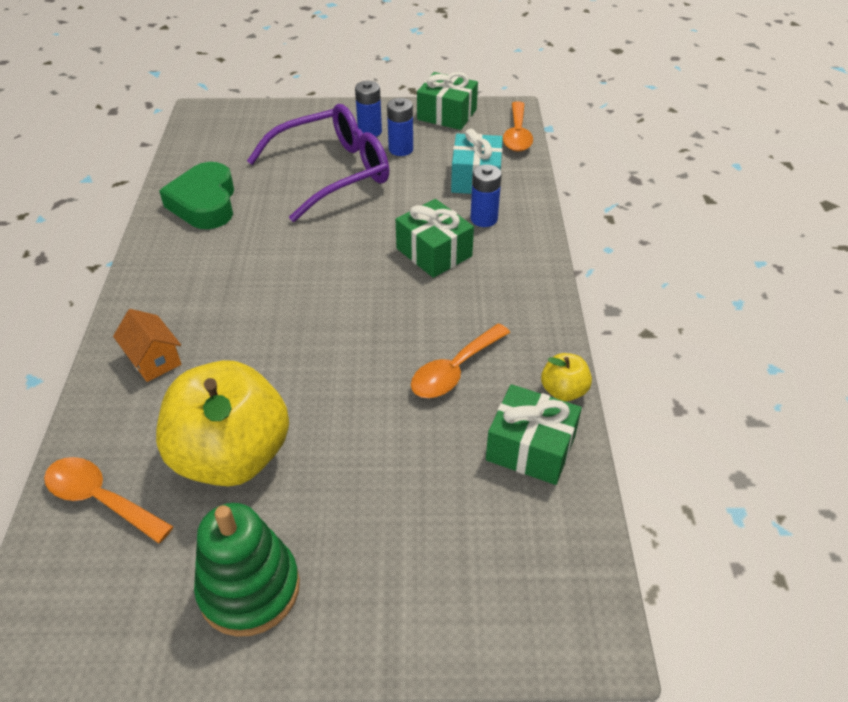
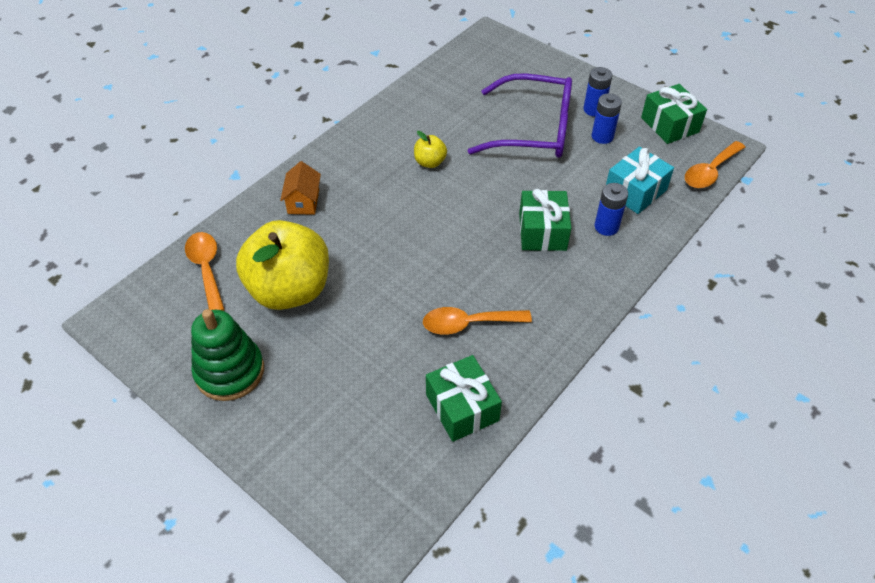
camera: 40 degrees right, 5 degrees up
(205, 203) = (427, 109): green heart -> none
(563, 391) = (525, 386): yellow apple -> yellow apple (430, 162)

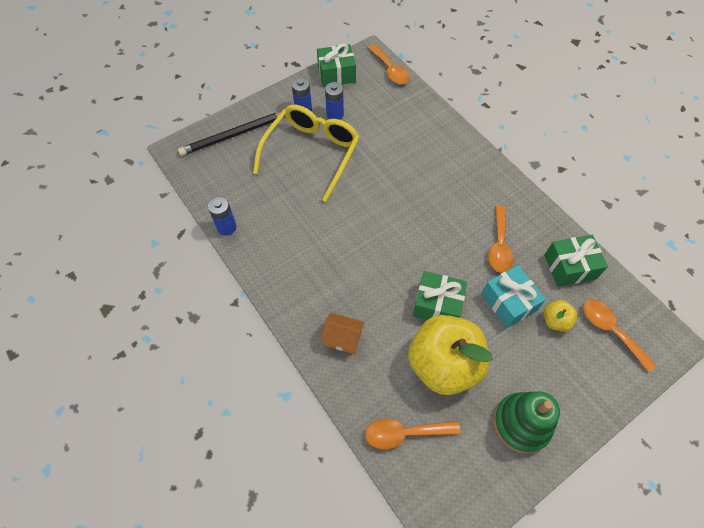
camera: 75 degrees left, 10 degrees up
(374, 463) = (610, 330): none -> orange spoon
(430, 162) = (325, 231): yellow apple -> yellow apple (555, 321)
(528, 67) = (234, 135): none -> black pencil
(532, 129) = (311, 154): purple glasses -> yellow glasses
(542, 231) = (421, 178): green gift -> green gift (437, 304)
(606, 227) = (426, 141): blue battery -> blue battery (227, 227)
(635, 191) = (396, 114): turquoise gift -> turquoise gift (508, 302)

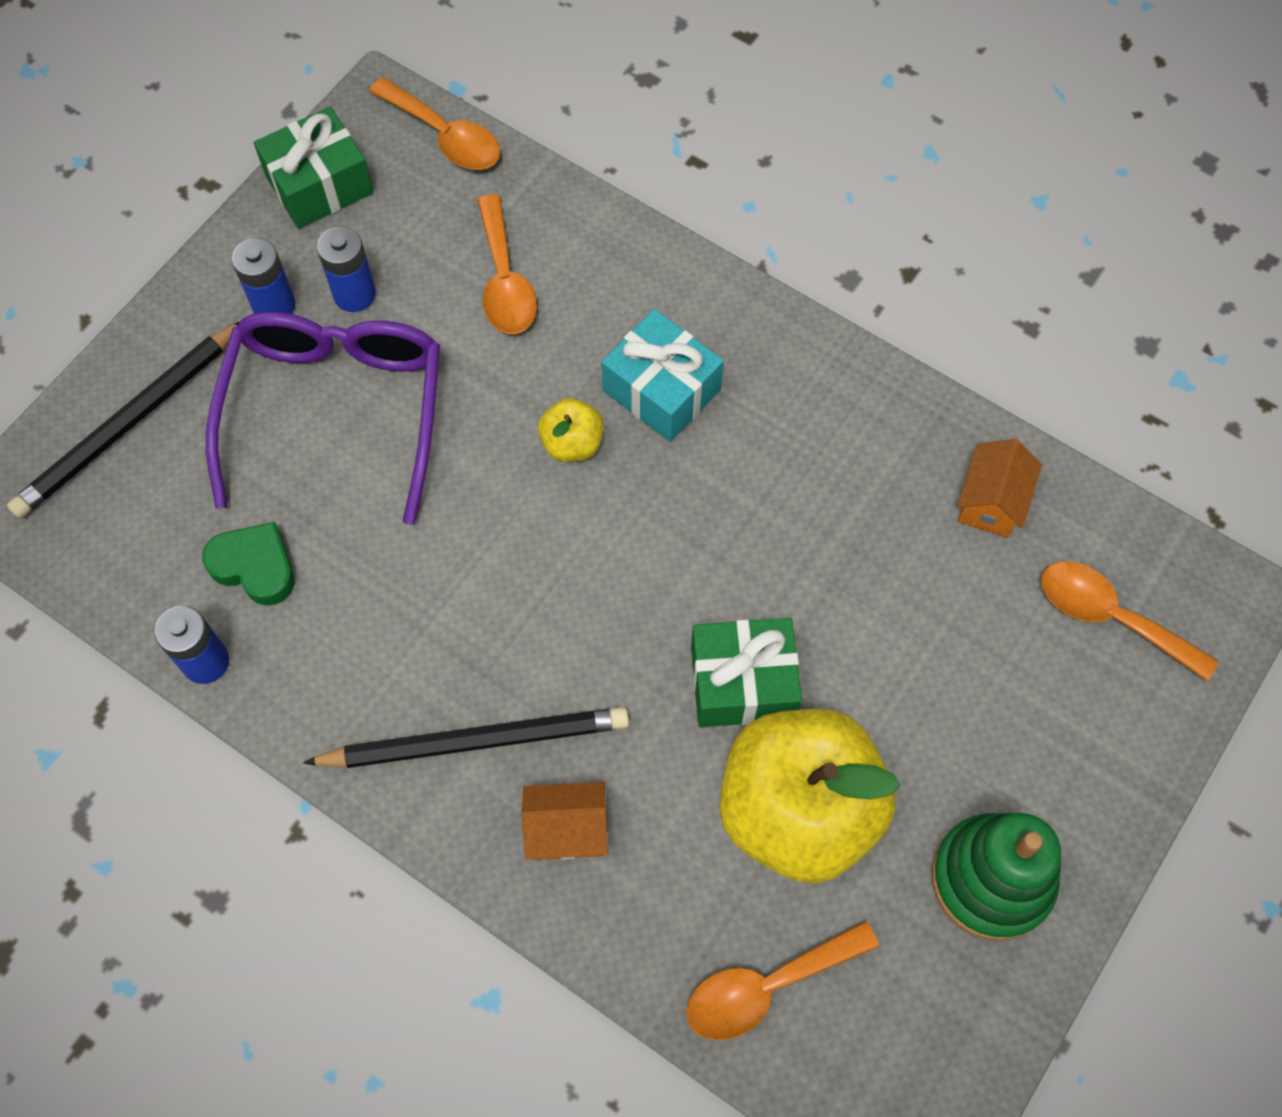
camera: 20 degrees left, 5 degrees up
(259, 199) = (255, 567): none -> green heart
(311, 154) = (335, 413): yellow glasses -> purple glasses
(319, 291) = (475, 740): none -> black pencil
(499, 246) = (831, 503): orange spoon -> orange spoon (505, 281)
(508, 302) = (889, 625): turquoise gift -> turquoise gift (661, 390)
(555, 321) = (996, 634): yellow apple -> yellow apple (572, 443)
(569, 267) = (991, 502): green gift -> orange house

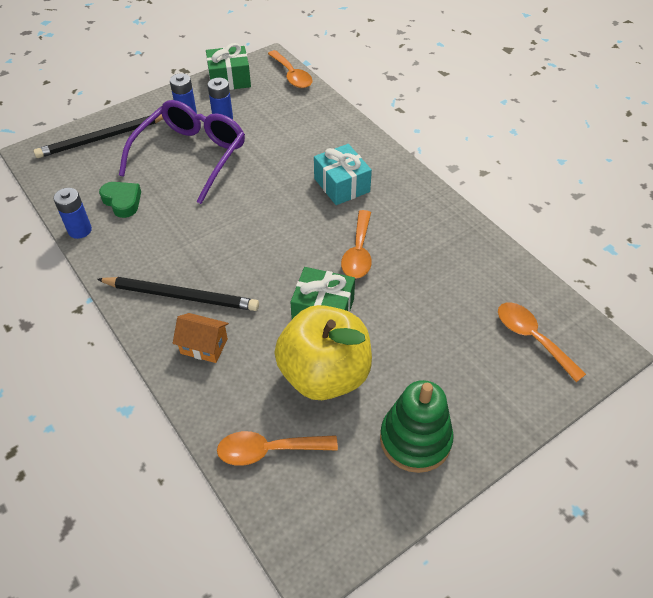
camera: 20 degrees right, 15 degrees down
(505, 281) = (291, 129): orange spoon -> orange spoon (358, 253)
(572, 443) = (289, 194): yellow apple -> none
(991, 502) = (486, 271): orange house -> none

